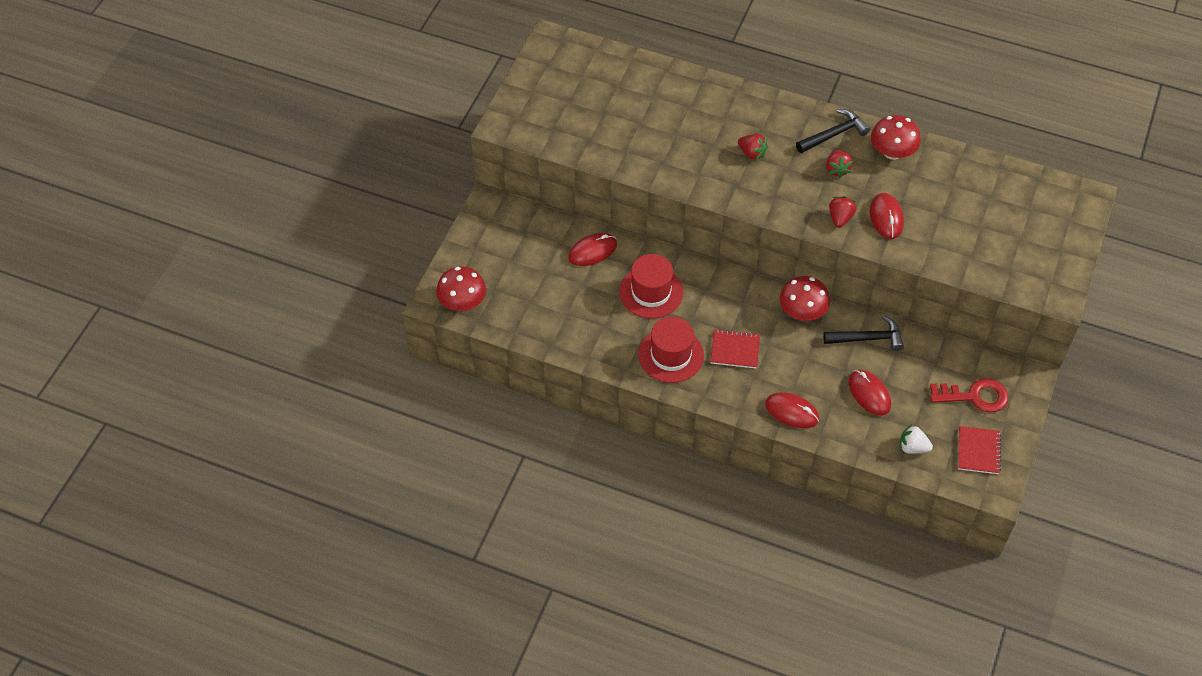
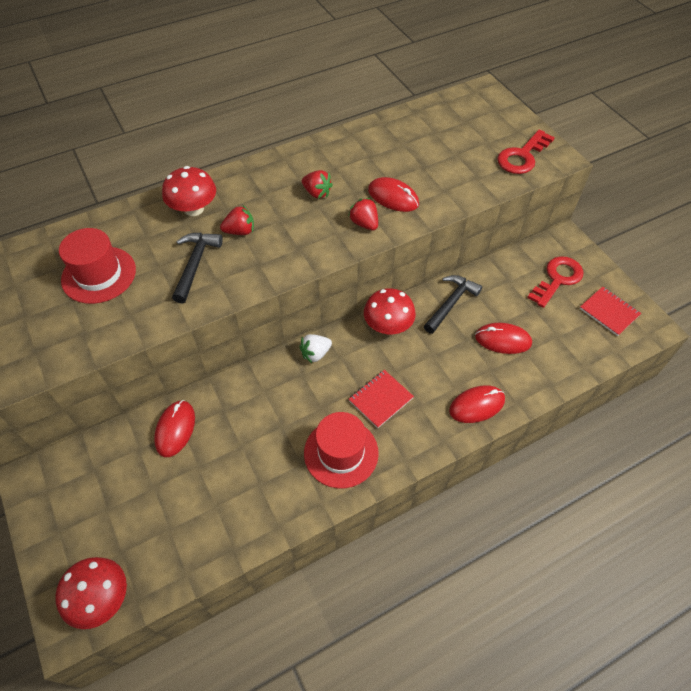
camera: 50 degrees left, 0 degrees up
(651, 292) = (263, 417): red hat -> red hat (99, 275)
(834, 134) = (283, 172): black hammer -> black hammer (195, 264)
(892, 152) = (337, 153): red mushroom -> red mushroom (194, 209)
(912, 447) = (575, 349): white strawberry -> white strawberry (315, 354)
(1031, 271) = (522, 156): none -> red key

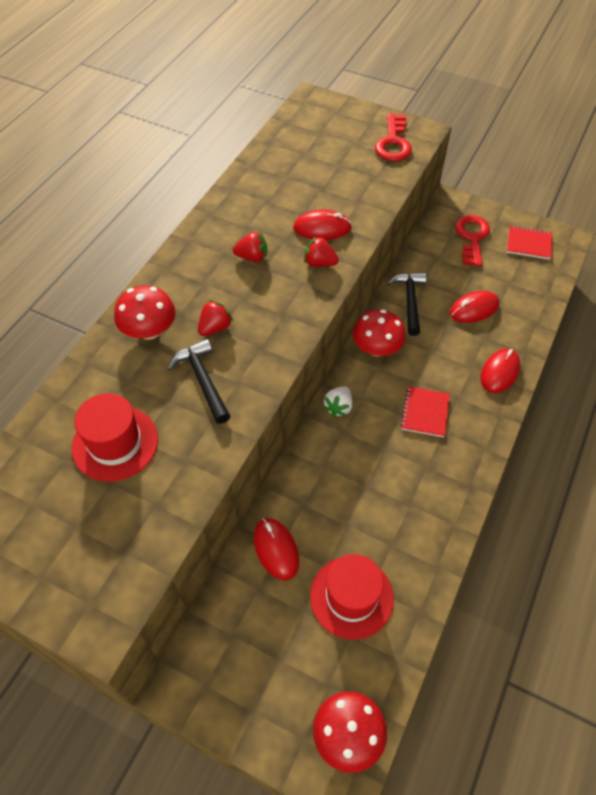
camera: 35 degrees left, 0 degrees up
(341, 453) = (433, 475): red hat -> red hat (351, 597)

